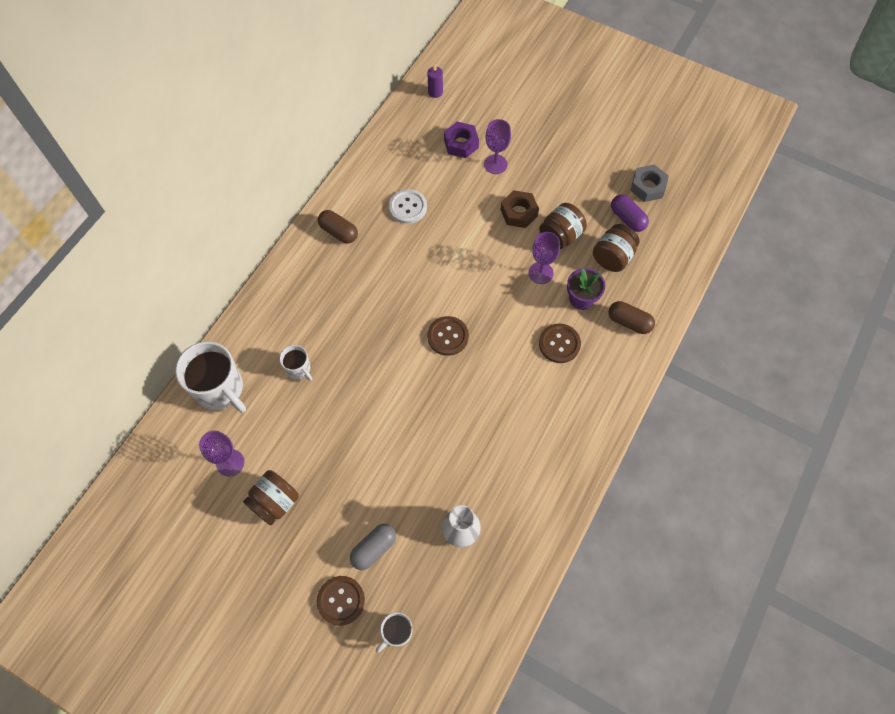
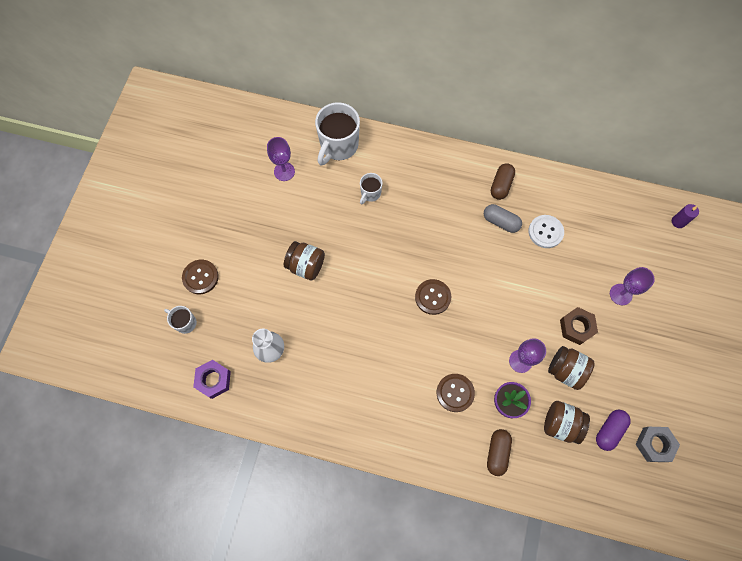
camera: 75 degrees right, 5 degrees up
(275, 502) = (262, 211): brown jar -> brown jar (306, 266)
(374, 548) = (243, 289): grey capsule -> grey capsule (500, 222)
(461, 143) = (630, 258): purple nut -> purple nut (213, 380)

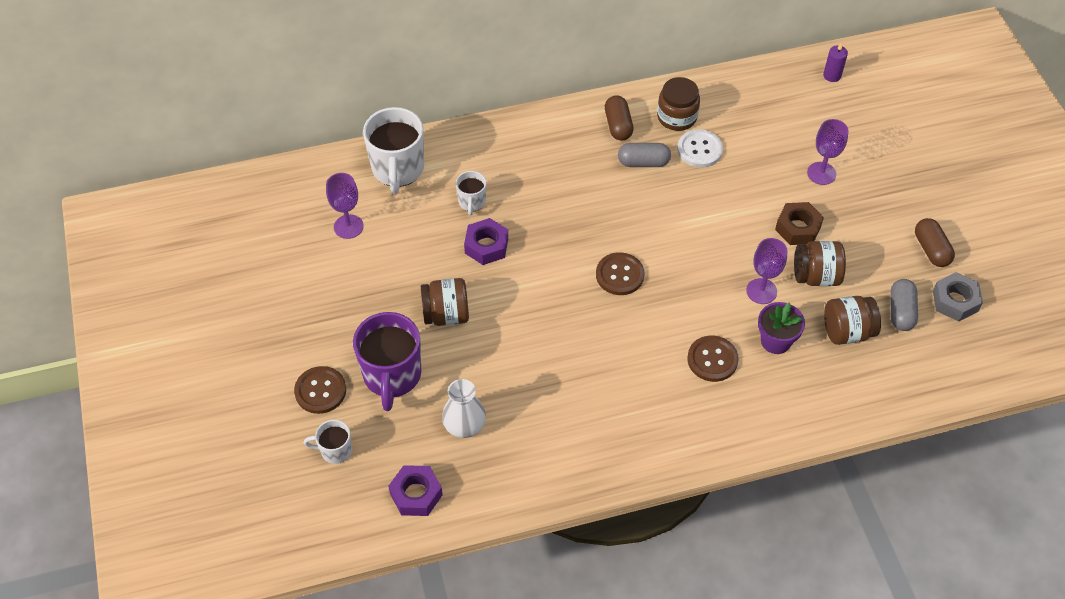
camera: 30 degrees left, 15 degrees down
(248, 290) = (392, 376): none -> purple mug
(360, 230) = (486, 246): none -> purple nut
(497, 452) = (800, 395): brown capsule -> brown capsule (931, 249)
(545, 199) = (677, 117): none -> brown jar
(609, 430) = (901, 311): purple capsule -> grey capsule

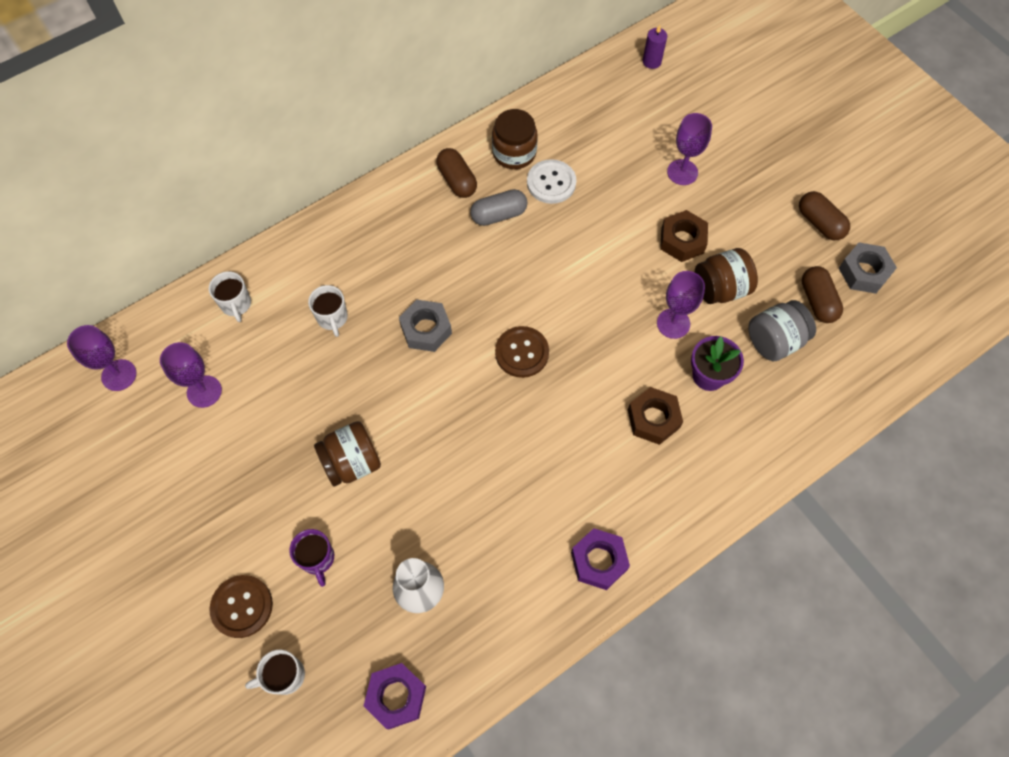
camera: 20 degrees left, 10 degrees up
(286, 195) = (119, 375): none -> purple goblet
(392, 376) = (317, 558): purple mug -> purple mug, size x0.51
(398, 169) = (236, 304): white mug -> white mug, size x0.51
(486, 246) = (367, 365): purple nut -> purple nut (599, 561)
(546, 233) = (426, 329): none -> grey nut
(712, 359) = (653, 419): brown button -> brown nut
(847, 331) = (774, 341): brown jar -> grey jar
(901, 311) = (817, 301): grey capsule -> brown capsule

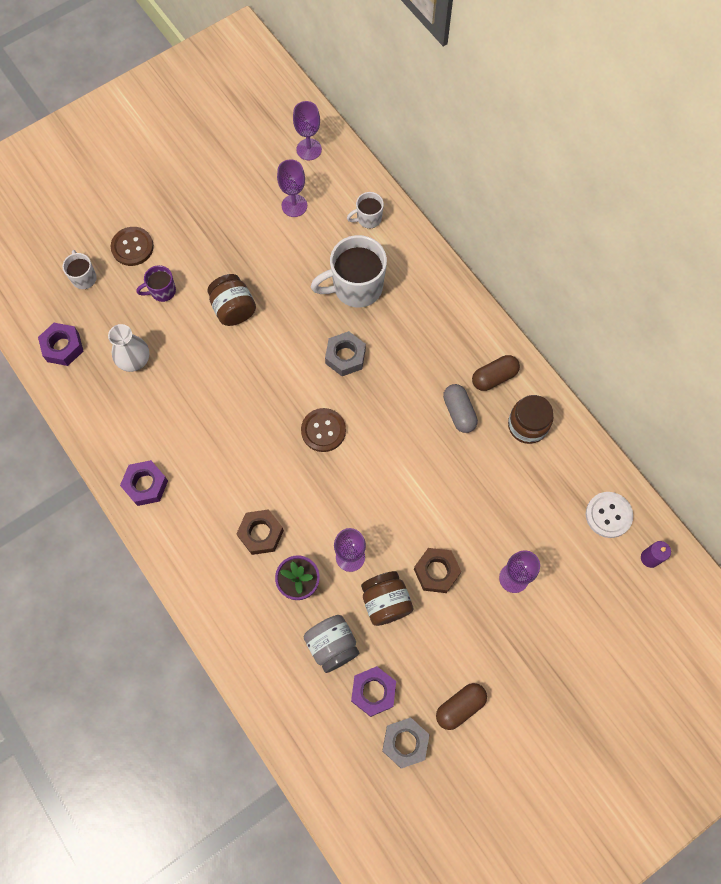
camera: 90 degrees right, 5 degrees up
(332, 318) = (356, 287): white mug -> white mug, size x1.95
(551, 183) = (495, 457): white button -> white button (608, 515)
(817, 301) = (373, 692): brown capsule -> purple nut

